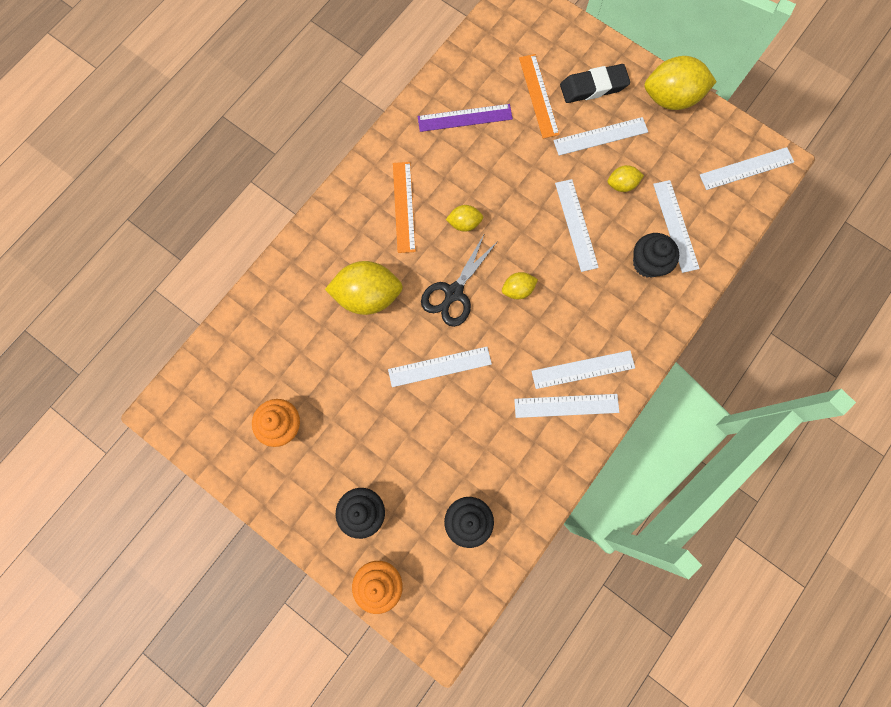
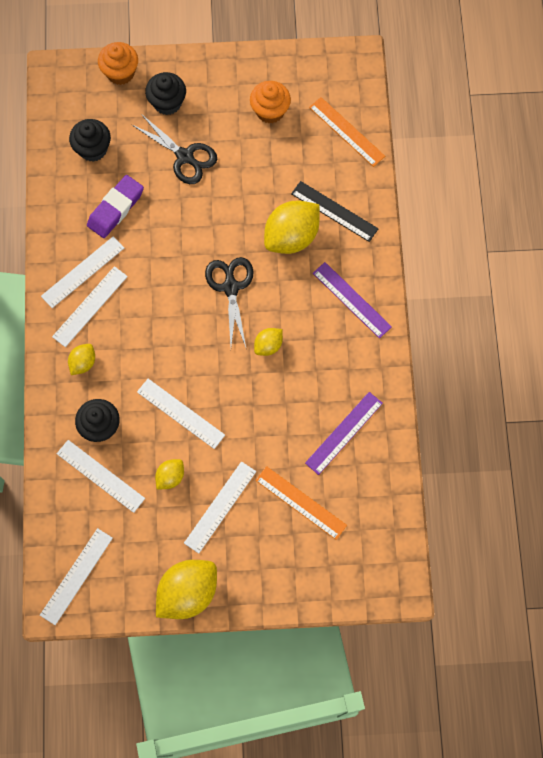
camera: 140 degrees right, 5 degrees down
(314, 289) = (334, 211): none -> black ruler
(368, 207) = (351, 300): none -> purple ruler
(393, 443) = (185, 156): none -> black scissors
(404, 207) = (325, 322): orange ruler -> orange ruler (346, 132)
(439, 366) = (196, 229): white ruler -> none
(493, 442) = (116, 209): none -> purple eraser
(518, 289) = (185, 327): yellow lemon -> yellow lemon (83, 363)
(593, 87) = (262, 549): black eraser -> none

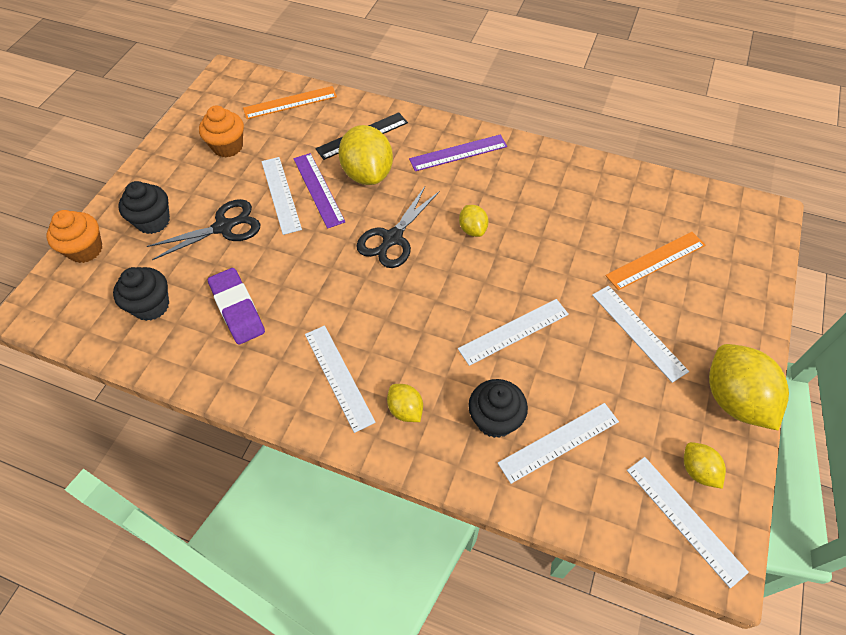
camera: 65 degrees left, 15 degrees down
(83, 272) = (292, 369): white ruler -> white ruler (281, 194)
(170, 477) = (586, 368): yellow lemon -> yellow lemon (698, 470)
(231, 287) = (392, 238): black scissors -> black scissors turned 75 degrees counterclockwise
(344, 433) = (592, 202): purple ruler -> purple ruler (318, 189)

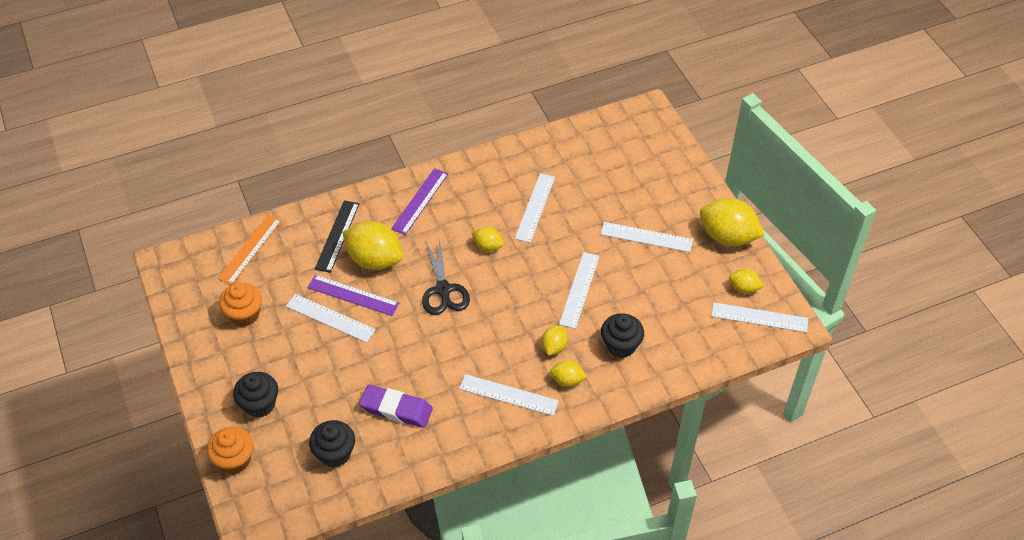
camera: 45 degrees left, 5 degrees down
(223, 227) = (318, 369): black scissors -> none
(429, 366) = (554, 347): none -> yellow lemon
(559, 442) = (665, 330): white ruler -> white ruler (535, 207)
(656, 260) = (615, 186): orange ruler -> none

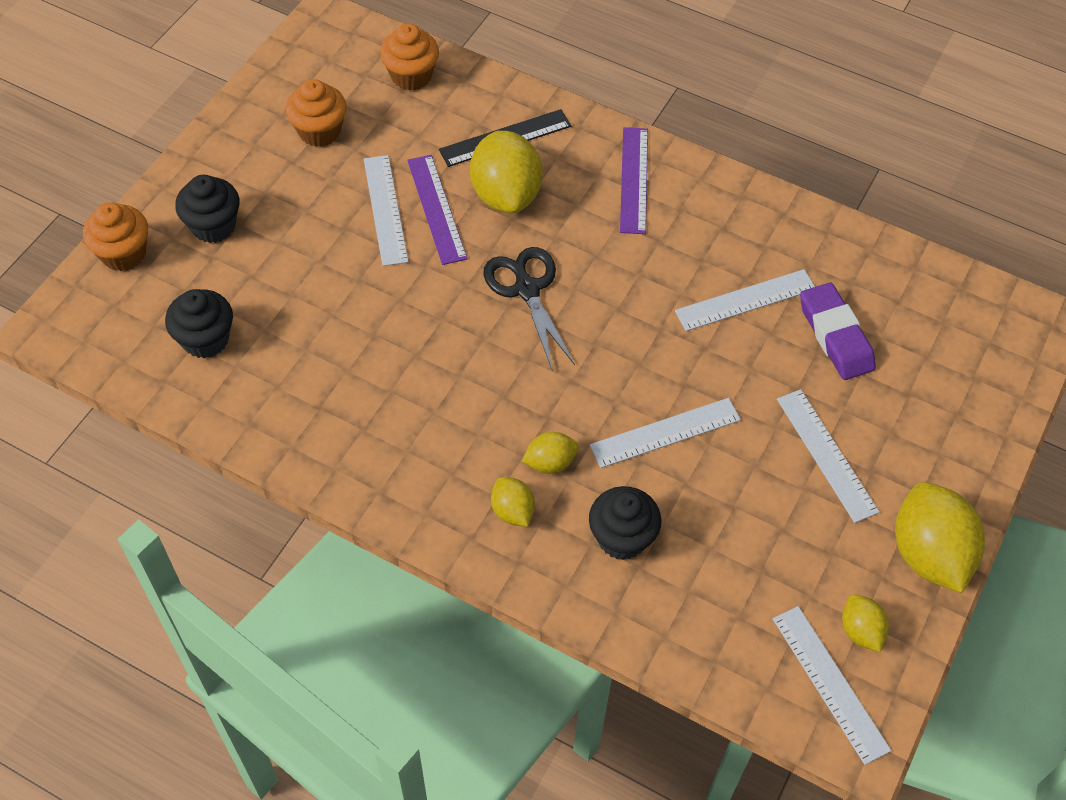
camera: 50 degrees right, 5 degrees up
(250, 249) = (411, 76): orange ruler -> orange cupcake
(396, 409) = (315, 358): purple eraser -> purple eraser (835, 336)
(420, 201) = (634, 180): purple ruler -> purple ruler turned 75 degrees counterclockwise
(443, 290) = (527, 289): black scissors -> black scissors turned 120 degrees clockwise
(487, 246) = (635, 291): yellow lemon -> none
(508, 395) = (434, 460): white ruler -> none

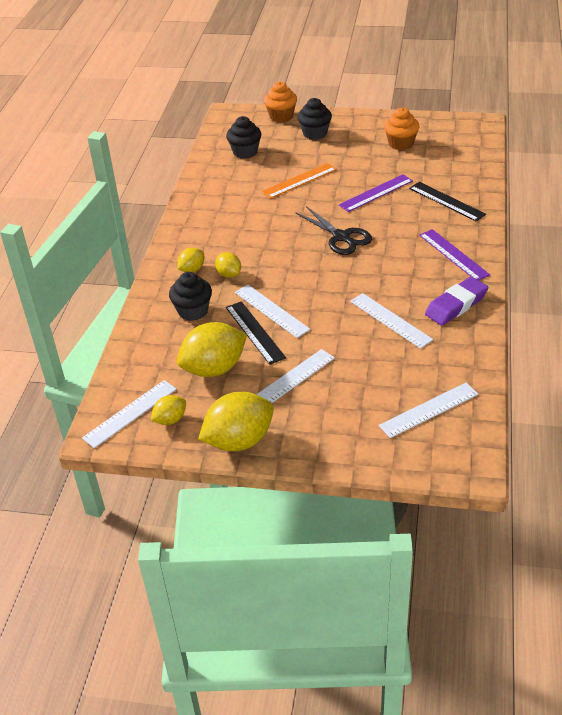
camera: 75 degrees right, 15 degrees down
(343, 292) = (299, 181): none -> orange ruler
(385, 209) = (363, 178): white ruler -> white ruler (429, 410)
(411, 76) = (466, 159): orange cupcake -> none
(506, 195) = (404, 212): yellow lemon -> yellow lemon (214, 368)
(527, 289) = (341, 237): black scissors -> black scissors turned 90 degrees clockwise
(634, 180) = (453, 255): purple ruler -> purple ruler turned 75 degrees clockwise
(706, 469) = (254, 332): none -> black ruler
(835, 336) = (388, 365): purple eraser -> purple eraser (456, 305)

